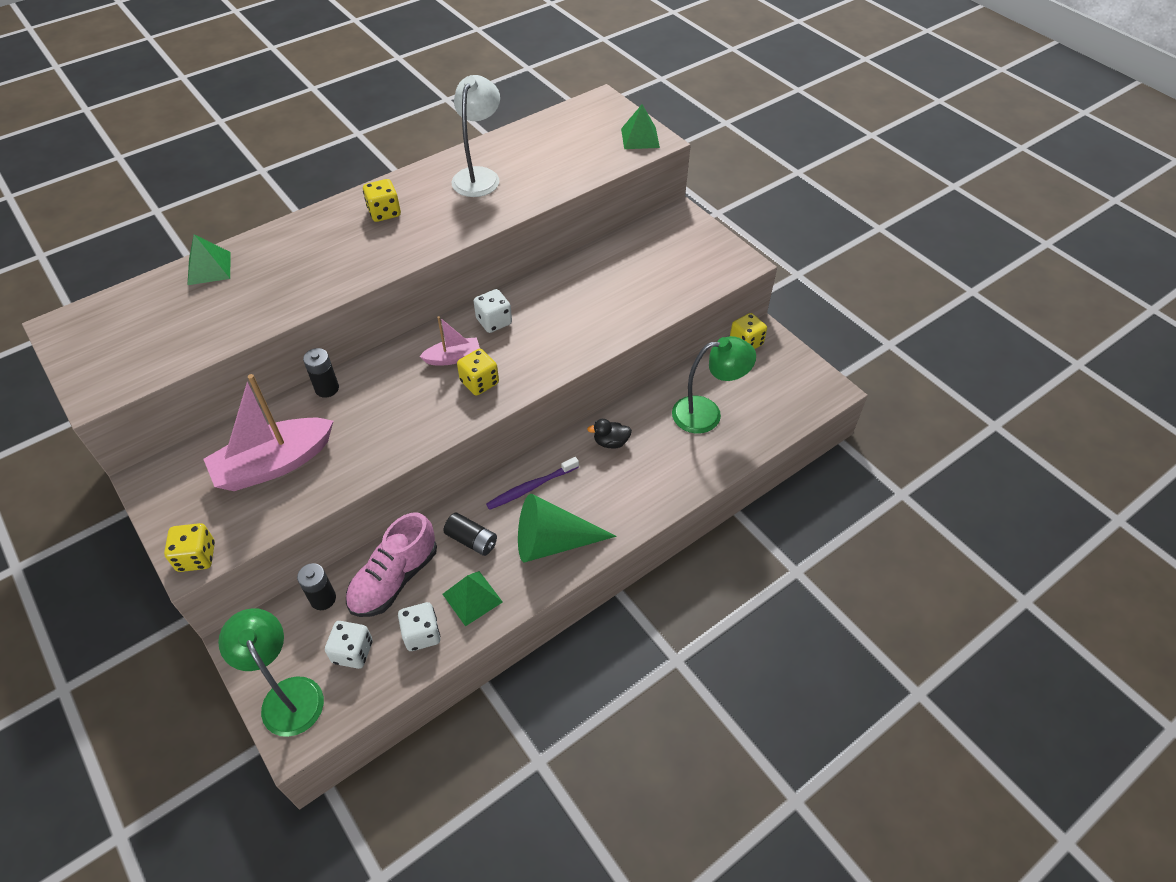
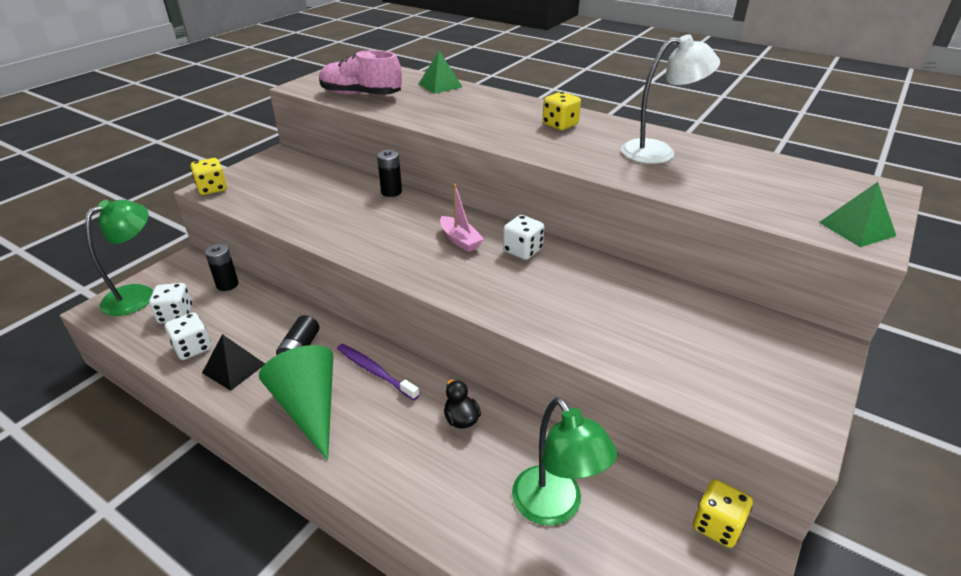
camera: 70 degrees right, 15 degrees down
(274, 464) = (305, 192): pink boat -> none
(394, 579) = (250, 315): pink shoe -> pink shoe (361, 95)
(472, 598) = (234, 368): green pyramid -> black pyramid
(479, 382) = (436, 263): yellow dice -> none

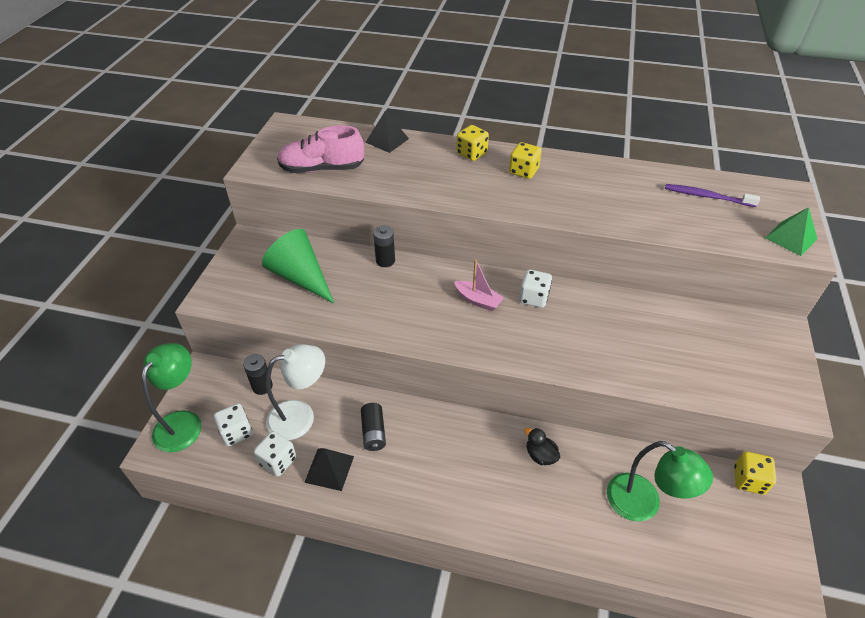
camera: 20 degrees left, 10 degrees up
(212, 188) = (212, 298): yellow dice -> yellow dice (471, 153)
(309, 408) = (417, 485): green cone -> green cone (300, 277)
(375, 371) = (449, 434): purple toothbrush -> purple toothbrush (707, 196)
(440, 85) = (387, 140): green pyramid -> black pyramid
(659, 152) = (618, 187): white lamp -> white lamp (301, 416)

